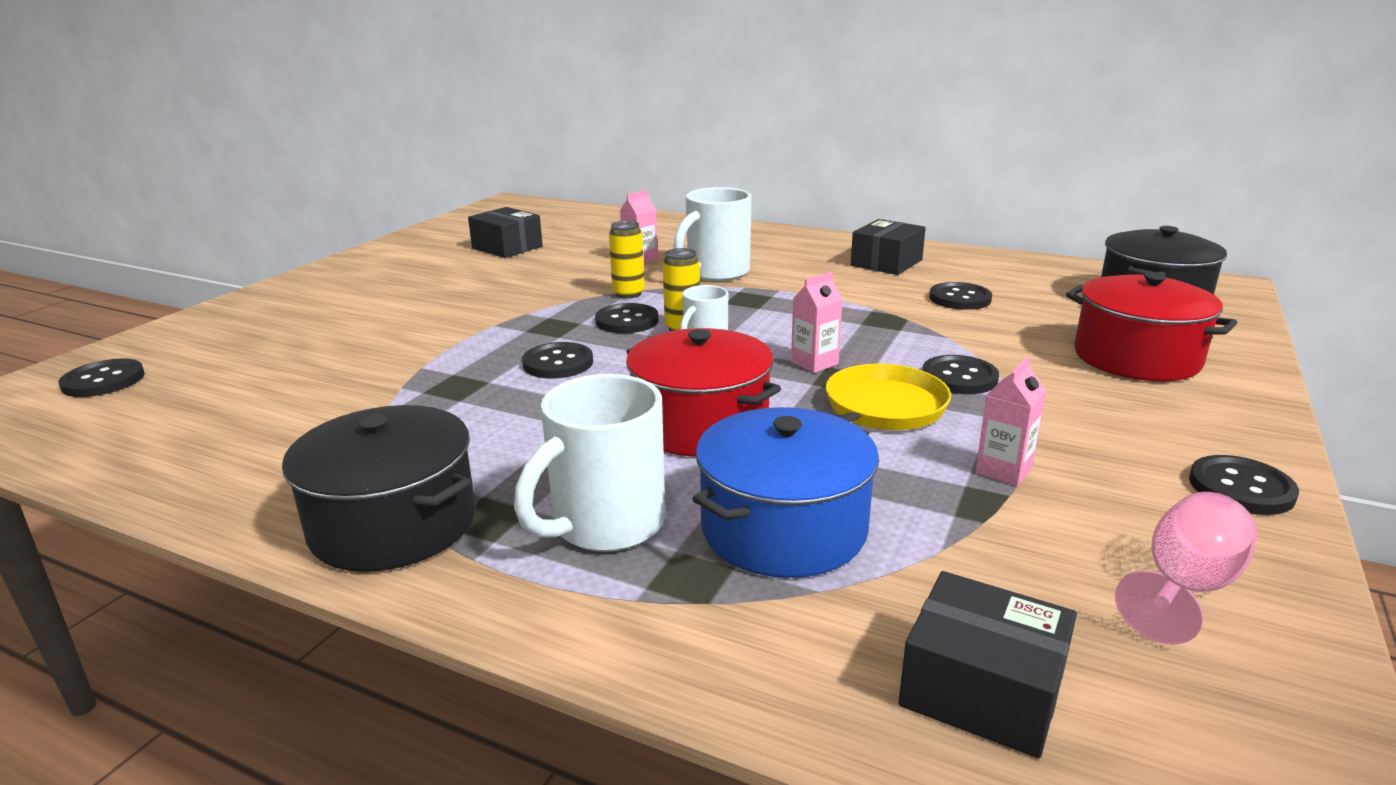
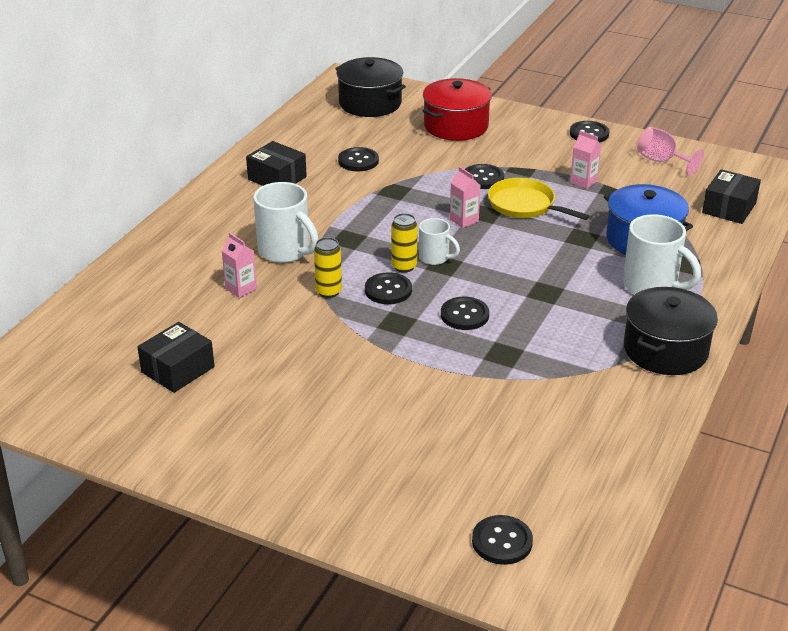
camera: 90 degrees left, 10 degrees up
(701, 424) = (547, 260): red pot -> none

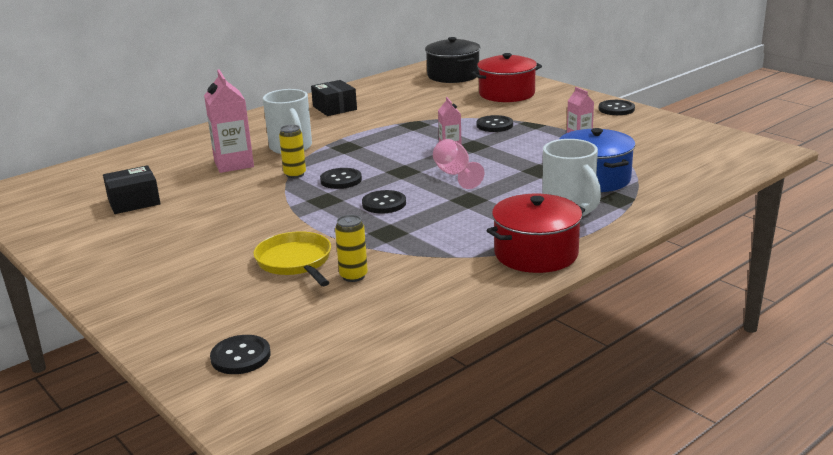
camera: 25 degrees right, 10 degrees down
(241, 289) = (234, 164): pink carton -> pink carton, size x1.82
(358, 161) = (406, 105): black button -> none
(404, 266) = (370, 168): yellow can -> yellow can (353, 276)
(435, 258) = (400, 166): white mug -> none
(525, 205) = (511, 145): yellow pan -> yellow pan (295, 262)
(662, 161) = (665, 132): pink goblet -> pink goblet (455, 175)
(665, 350) = (536, 253): black pot -> red pot
(729, 208) = (700, 168): black box -> none

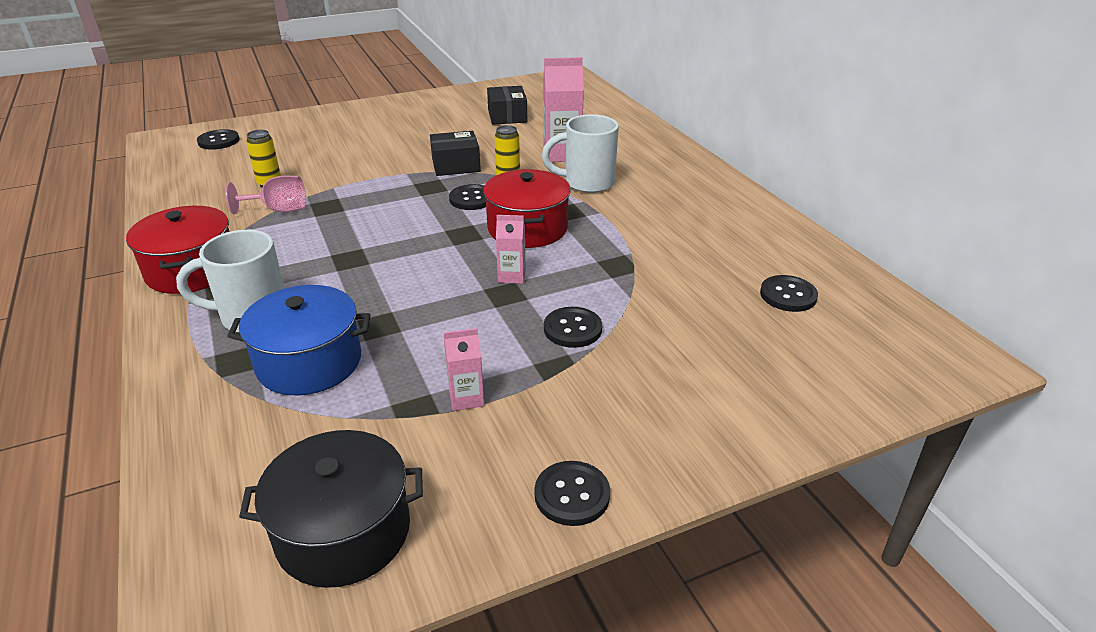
camera: 105 degrees right, 10 degrees up
(295, 262) = (322, 165): yellow pan -> none
(334, 108) = (718, 220): black box -> black box (456, 165)
(384, 203) = (391, 213): black button -> black button (788, 295)
(453, 75) = (861, 343): black pot -> black pot (343, 531)
(455, 175) = (422, 263): pink goblet -> pink goblet (279, 210)
(507, 94) = (726, 379): red pot -> red pot (527, 228)

